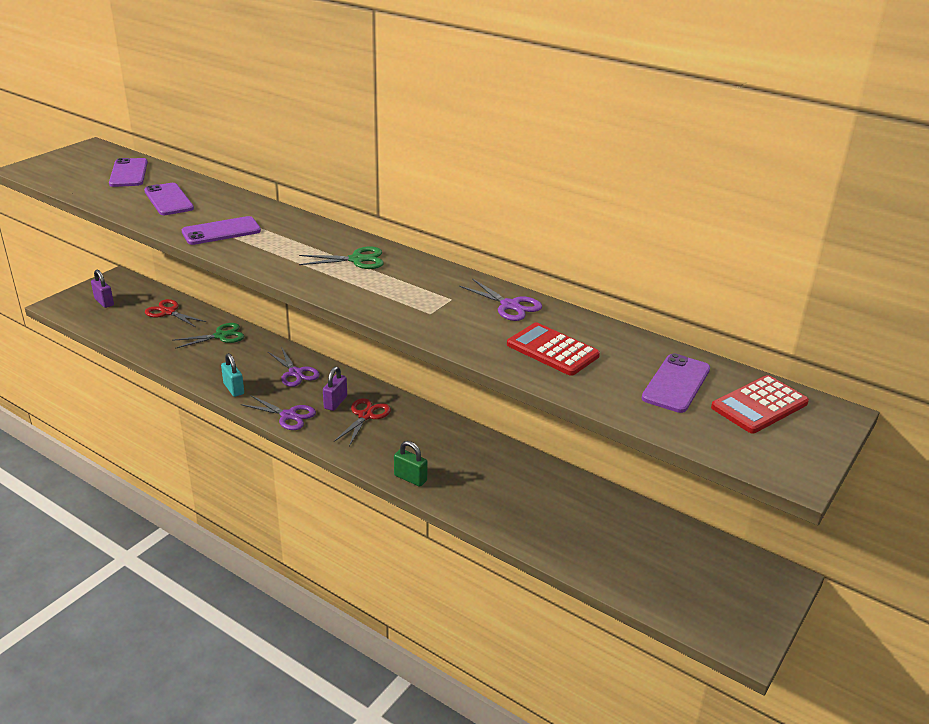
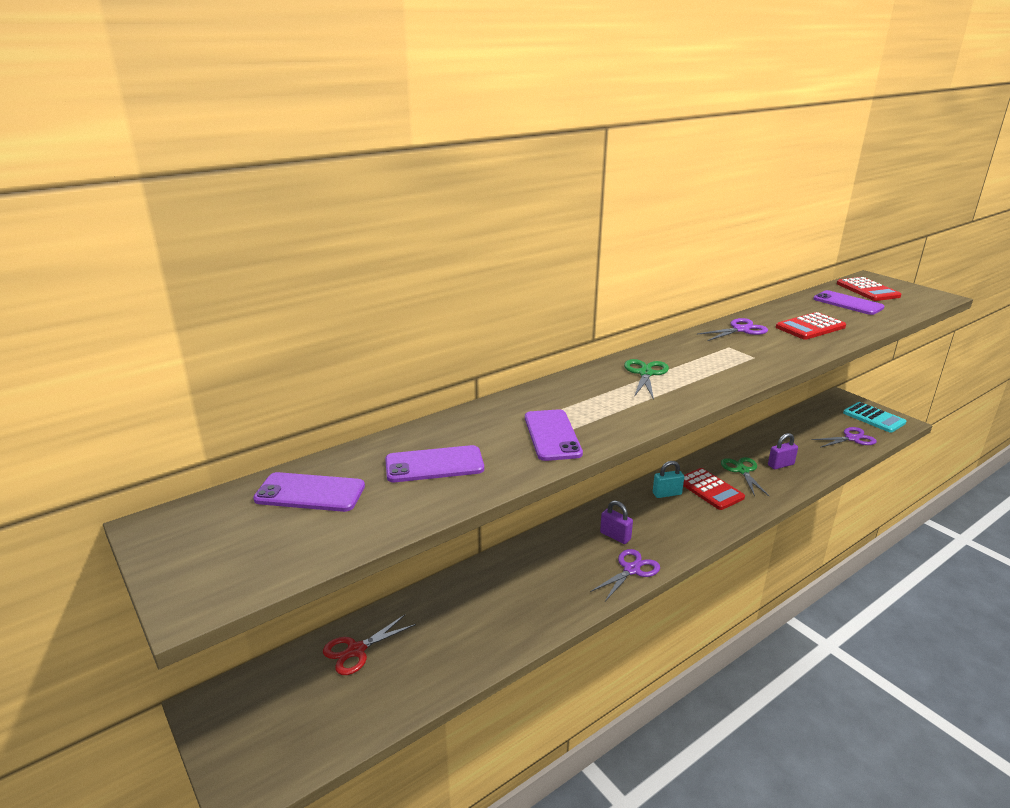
camera: 70 degrees left, 5 degrees down
(104, 302) = (278, 724): purple padlock -> purple padlock (780, 465)
(221, 336) = (446, 605): green scissors -> green scissors (742, 471)
(234, 389) = (569, 605): turquoise padlock -> turquoise padlock (667, 494)
(295, 373) = (552, 555): purple scissors -> purple scissors (852, 438)
(365, 416) = (642, 521): red scissors -> none
(410, 478) = (740, 512): green padlock -> none
(445, 456) = (710, 489): none -> red calculator
(735, 612) = (873, 418): none -> turquoise calculator

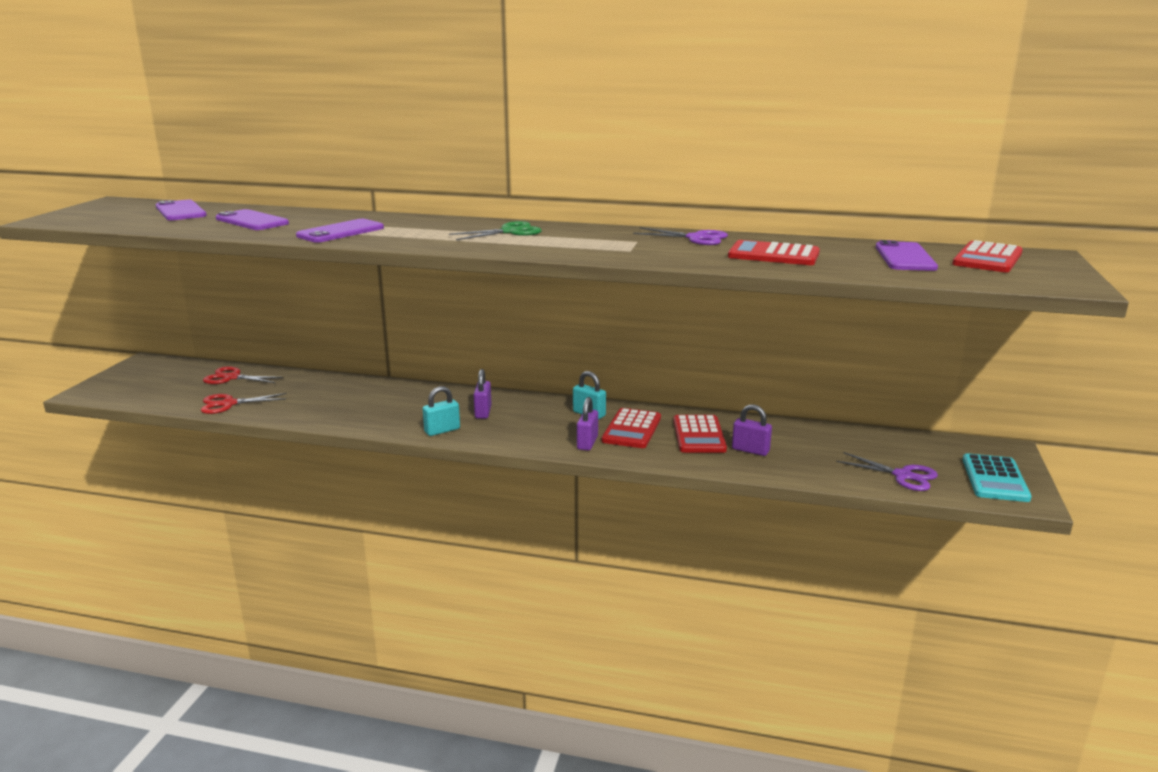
camera: 50 degrees right, 5 degrees down
(429, 676) = (228, 404): none -> red scissors
(631, 570) = (442, 430): purple scissors -> turquoise padlock
(716, 516) = (587, 443): none -> purple padlock
(742, 471) = (698, 435): green scissors -> red calculator

